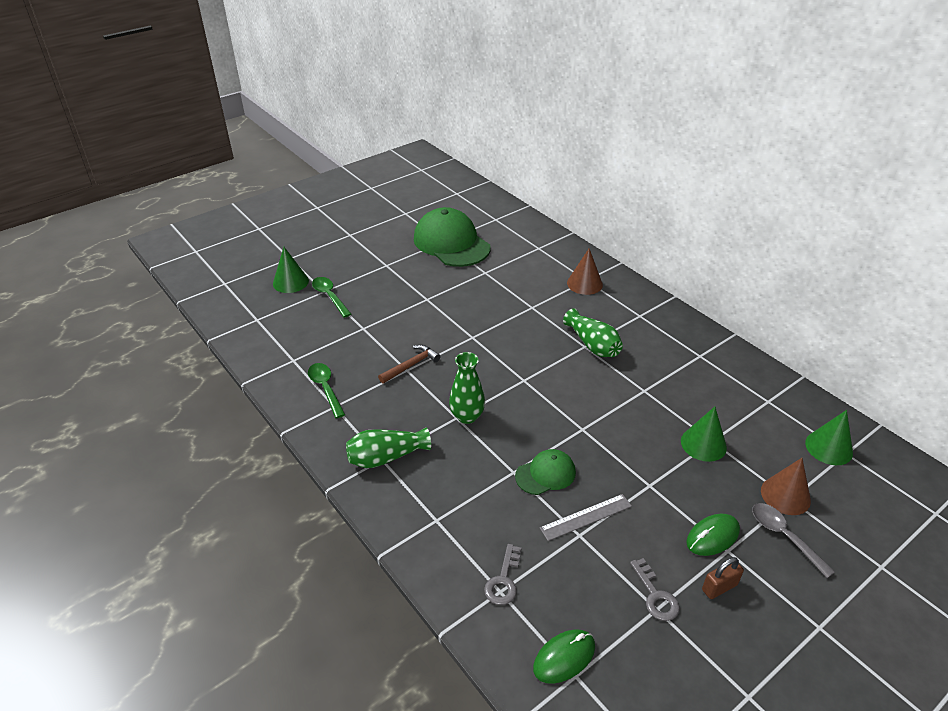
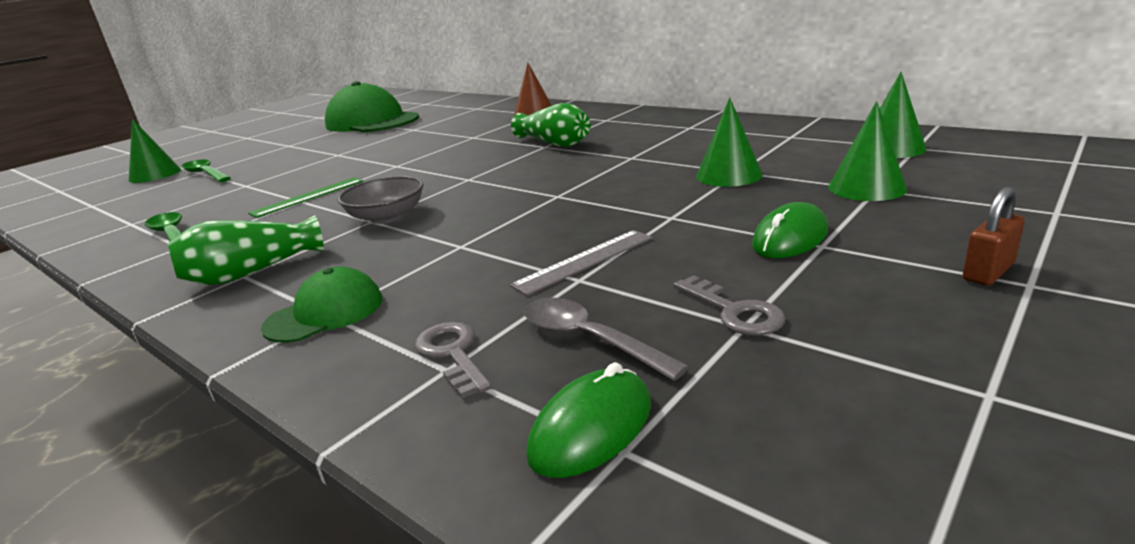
camera: 10 degrees left, 15 degrees down
(411, 365) = (308, 197): brown hammer -> green ruler
(467, 416) = (387, 217): green vase -> grey bowl
(503, 580) = (452, 354): grey key -> grey key turned 150 degrees clockwise
(545, 474) = (511, 238): green cap -> green cap (325, 313)
(719, 587) = (834, 280): brown padlock -> brown padlock (988, 272)
(784, 536) = (894, 217): grey spoon -> grey spoon (588, 339)
(785, 495) = (867, 187): brown cone -> green cone

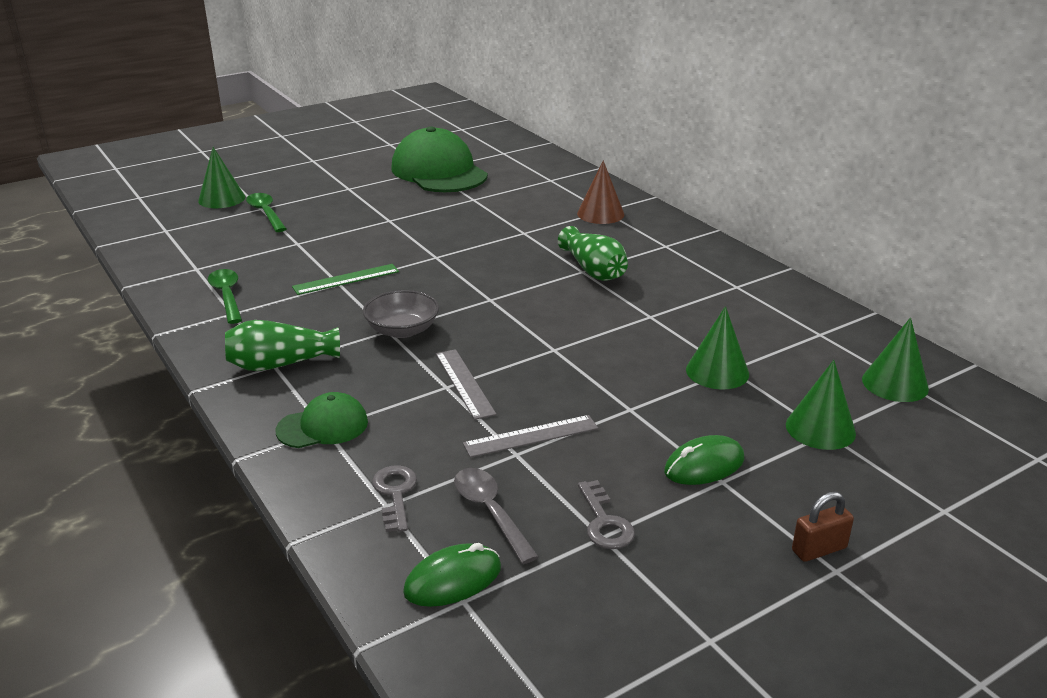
camera: 15 degrees right, 5 degrees up
(479, 239) = (464, 383): none -> grey ruler

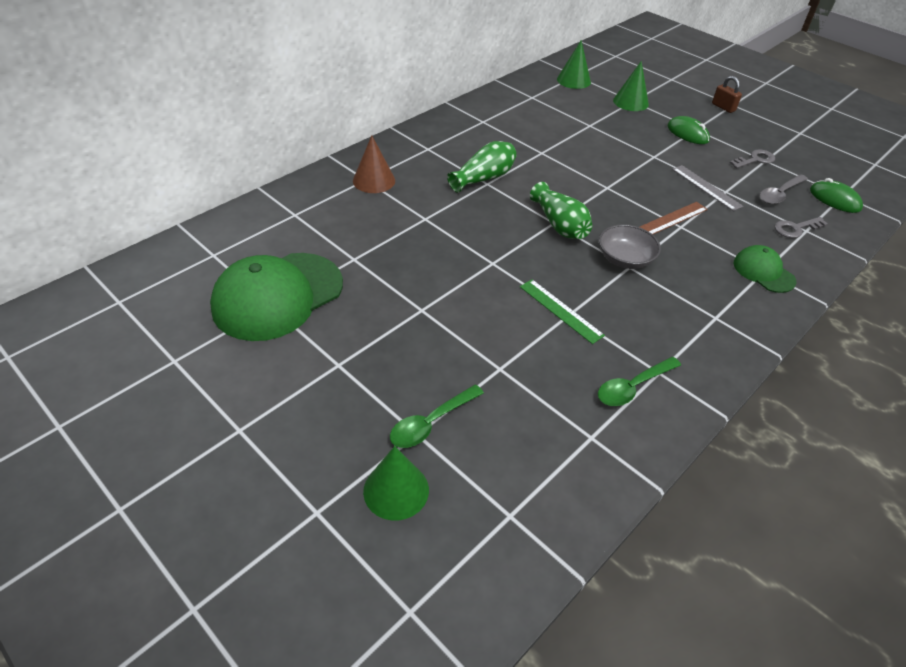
camera: 105 degrees left, 15 degrees up
(281, 364) = (711, 314): green vase -> green vase (559, 225)
(464, 383) = (672, 219): grey ruler -> brown ruler
(717, 371) = (595, 129): green cone -> none

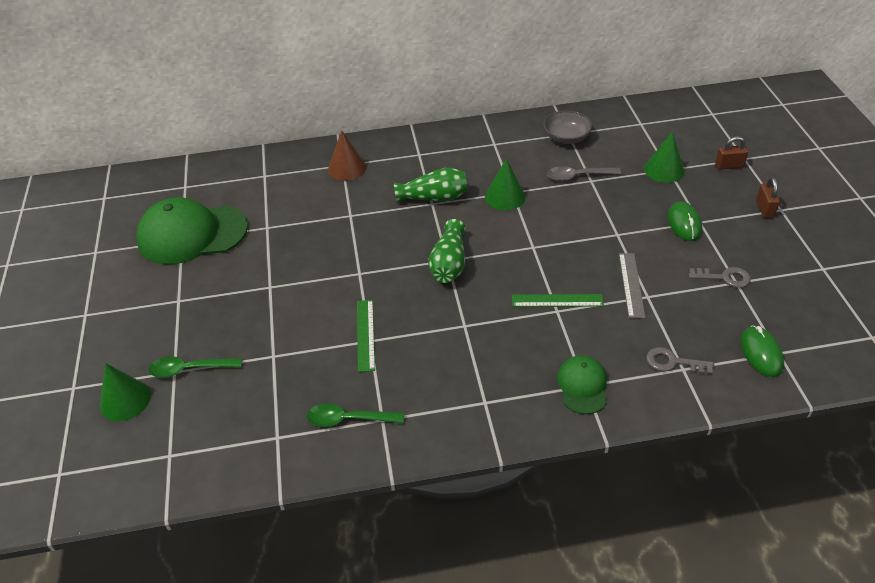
camera: 40 degrees right, 0 degrees up
(573, 80) = (631, 128): green cone -> green cone (505, 197)
(625, 259) = (468, 317): grey bowl -> grey bowl (566, 138)
(668, 86) = (729, 166): none -> brown padlock
(672, 219) = (557, 300): brown ruler -> green ruler
(779, 194) = (703, 322): grey spoon -> grey spoon (577, 176)

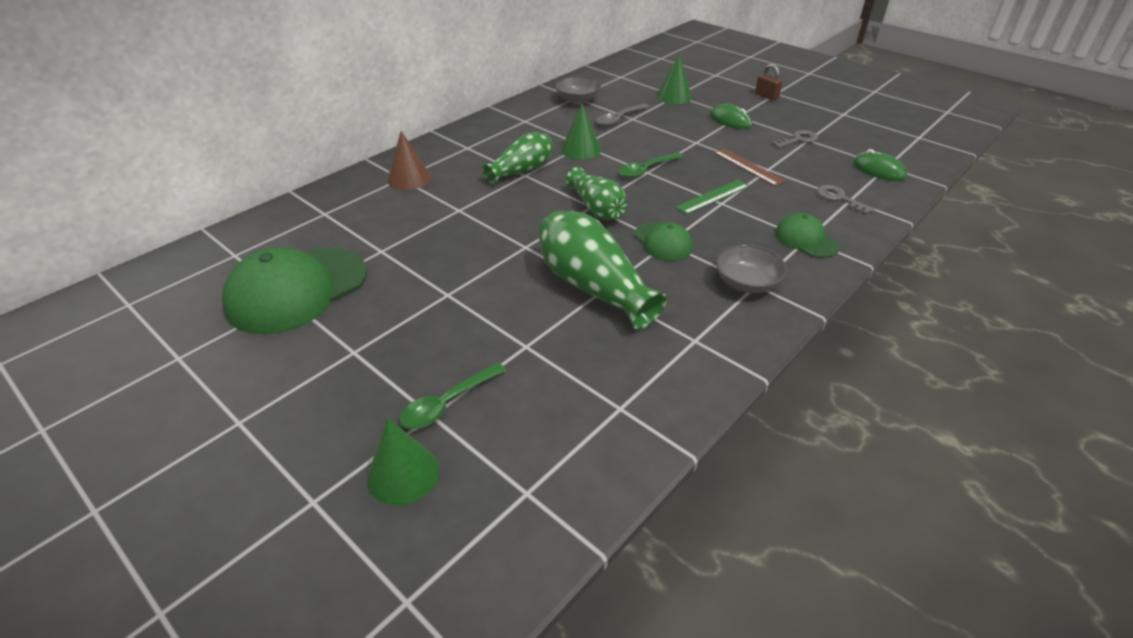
camera: 40 degrees left, 5 degrees down
(348, 419) = (666, 356): green spoon -> green spoon (646, 170)
(365, 335) = (593, 287): green ruler -> green vase
(461, 323) = (663, 242): none -> green cap
(479, 396) = (746, 283): none -> grey bowl
(631, 285) = (748, 167): grey ruler -> brown ruler
(673, 362) = (839, 198): grey key -> grey key turned 75 degrees clockwise
(729, 166) = (712, 81): brown padlock -> none

